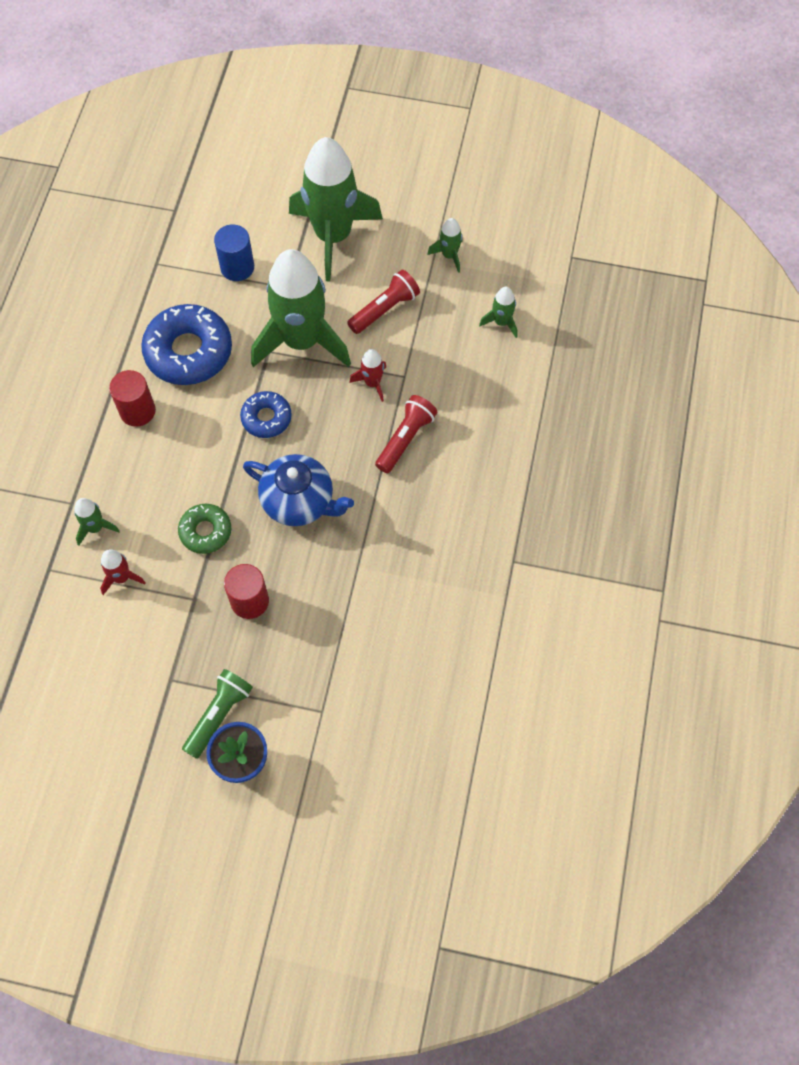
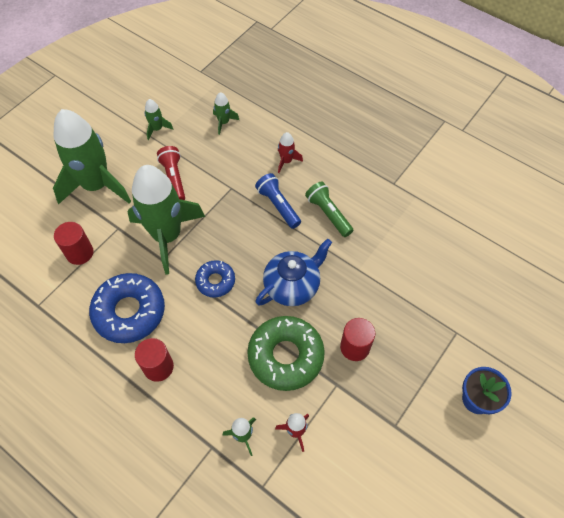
camera: 65 degrees left, 5 degrees down
(205, 531) = (285, 356): green donut -> green donut, size x1.79
(219, 715) = (435, 401): green flashlight -> green flashlight (328, 214)
(237, 267) = (79, 253): blue cylinder -> red cylinder
(372, 383) = (225, 207): red rocket -> red rocket (286, 161)
(405, 439) = (278, 205): red flashlight -> blue flashlight

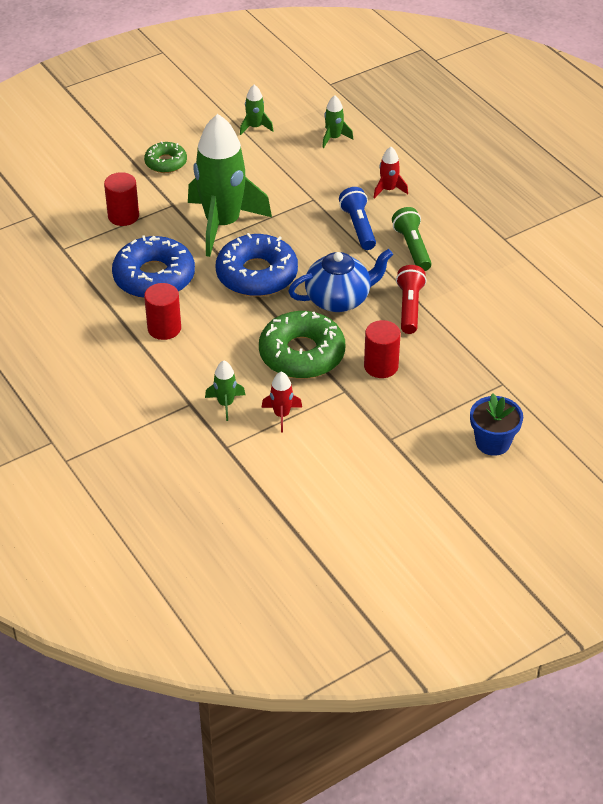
camera: 20 degrees right, 15 degrees down
(96, 185) = (166, 162): green rocket -> green donut
(174, 179) = (253, 176): red flashlight -> red flashlight (409, 307)
(215, 281) = (257, 275): blue donut -> blue donut, size x1.79

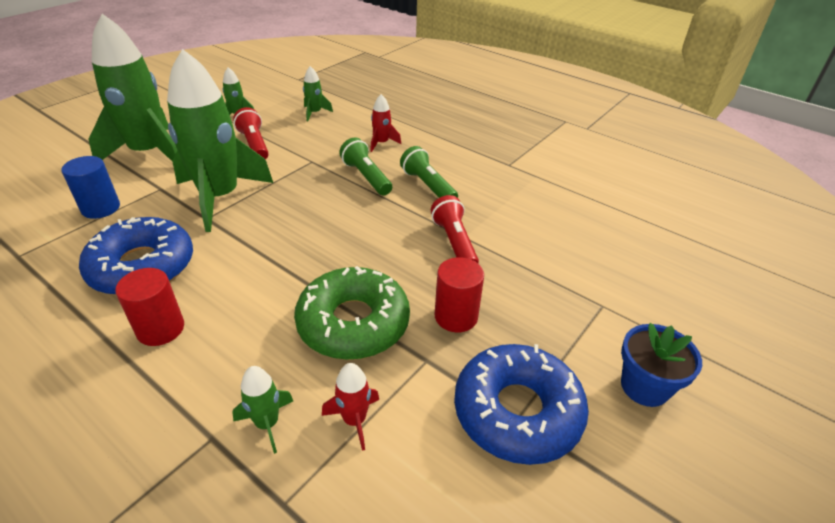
camera: 20 degrees left, 5 degrees down
(123, 216) = (101, 208): red cylinder -> blue cylinder
(166, 162) = (149, 153): green donut -> green rocket
(257, 275) = (271, 241): blue donut -> blue donut (517, 411)
(264, 169) = (254, 144): none -> red flashlight
(339, 299) = (374, 249): blue teapot -> none
(358, 227) = (366, 177): blue flashlight -> green flashlight

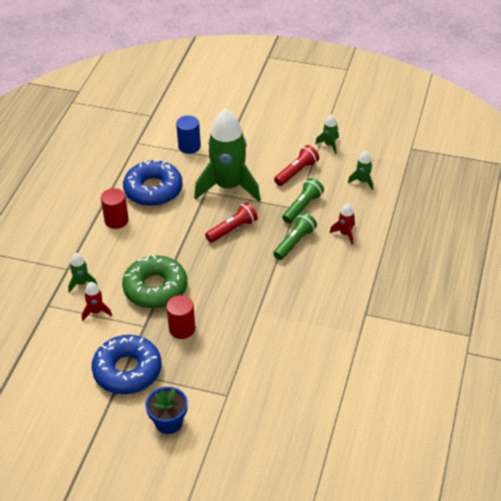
camera: 70 degrees right, 5 degrees up
(149, 153) = (253, 132): green rocket -> none
(428, 186) = (304, 277): green flashlight -> green flashlight (302, 207)
(454, 242) = (248, 309): red flashlight -> red flashlight (232, 229)

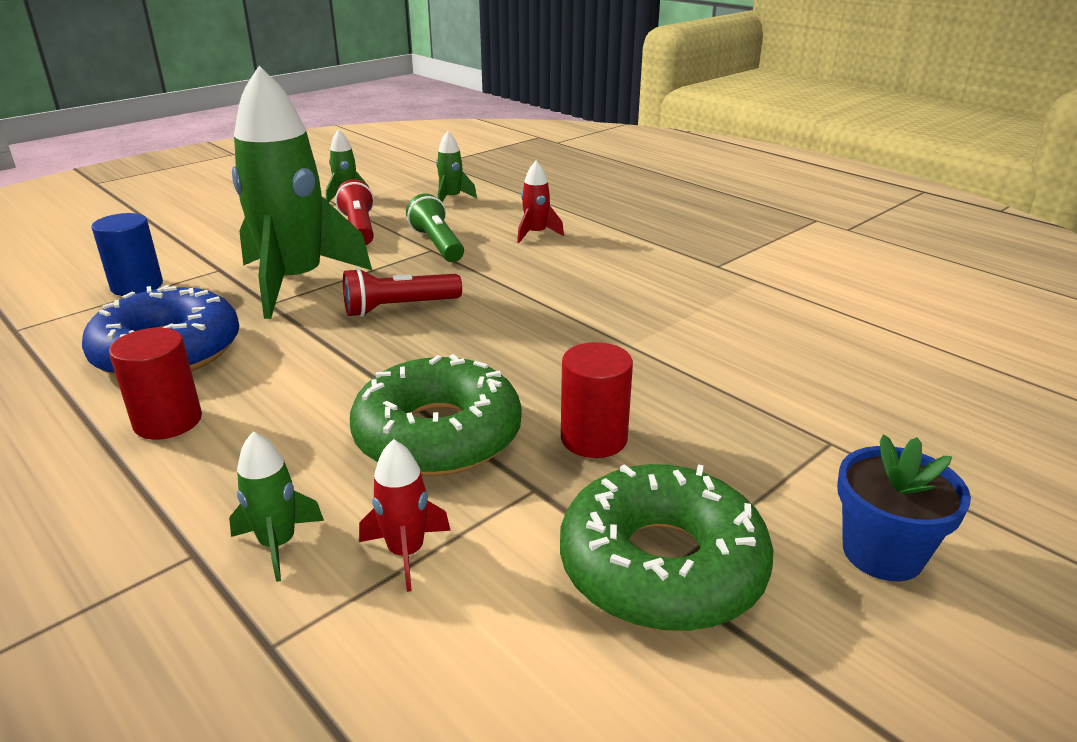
camera: 60 degrees left, 15 degrees down
(127, 370) = (662, 566): blue donut -> green donut
(232, 229) = (399, 308): red flashlight -> red flashlight turned 105 degrees counterclockwise
(294, 242) = (504, 270): green flashlight -> none

